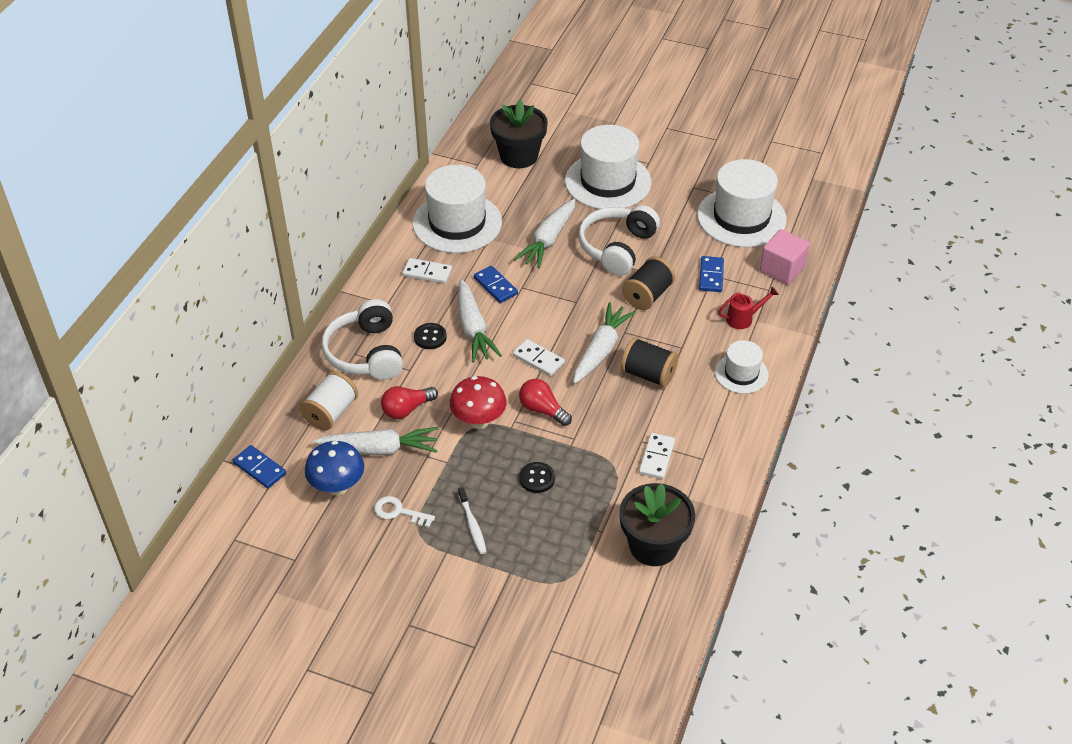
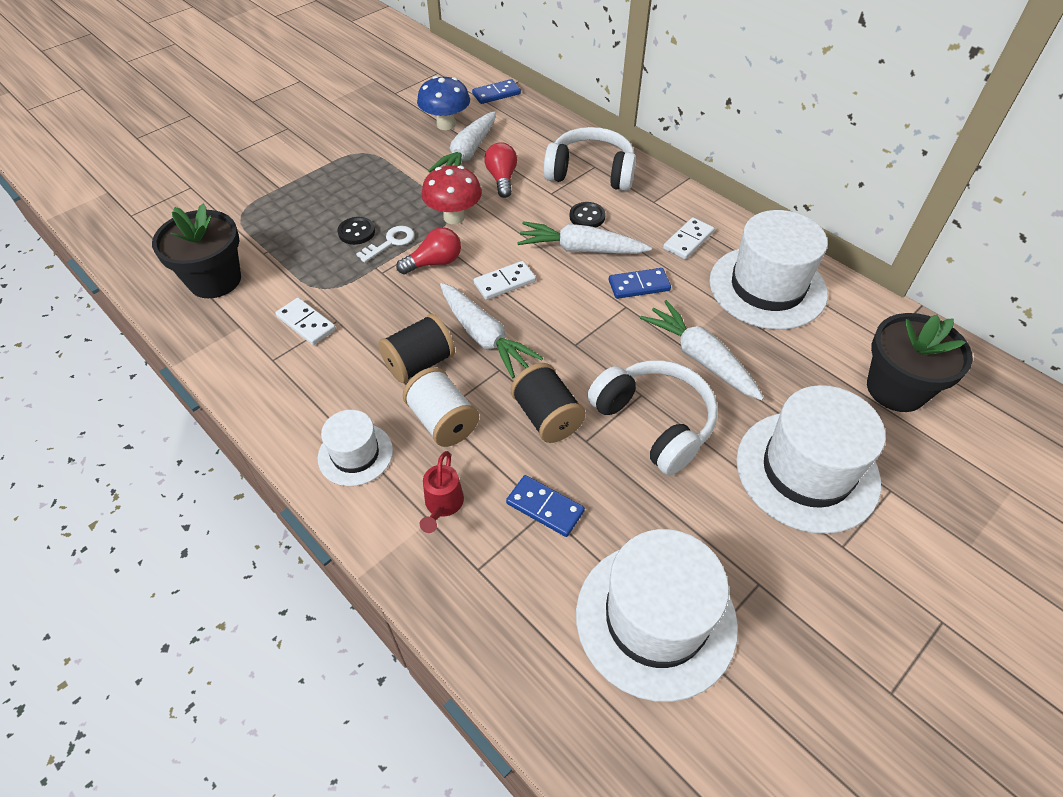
camera: 115 degrees right, 5 degrees up
(331, 413) = (529, 138): white spool -> white spool (443, 421)
(399, 512) = (393, 148): white key -> white key (391, 242)
(472, 525) = (343, 181): white toothbrush -> none
(782, 269) = (508, 613): pink cube -> none

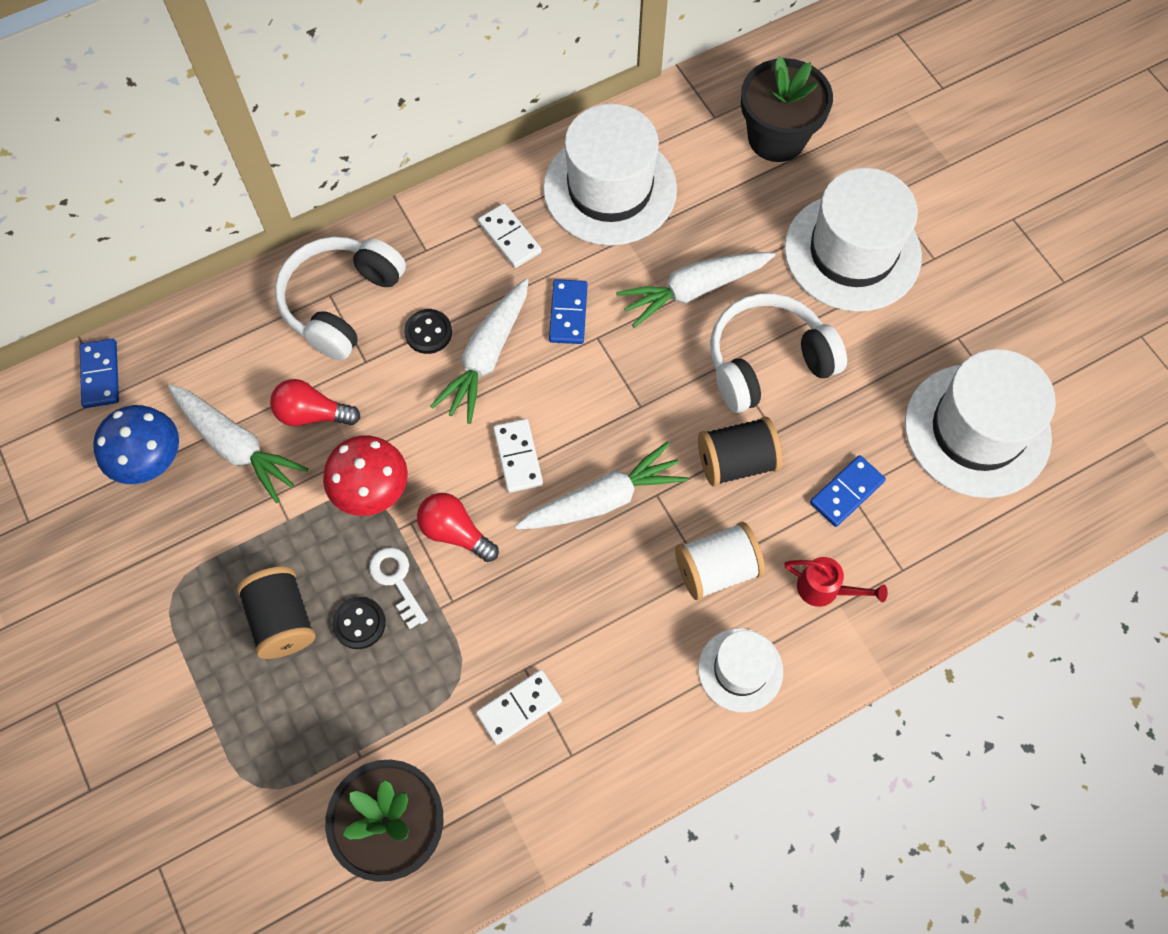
camera: 75 degrees left, 15 degrees up
(419, 363) = (624, 579): black spool -> black spool (282, 620)
(434, 263) = (455, 532): red light bulb -> red light bulb turned 45 degrees counterclockwise

